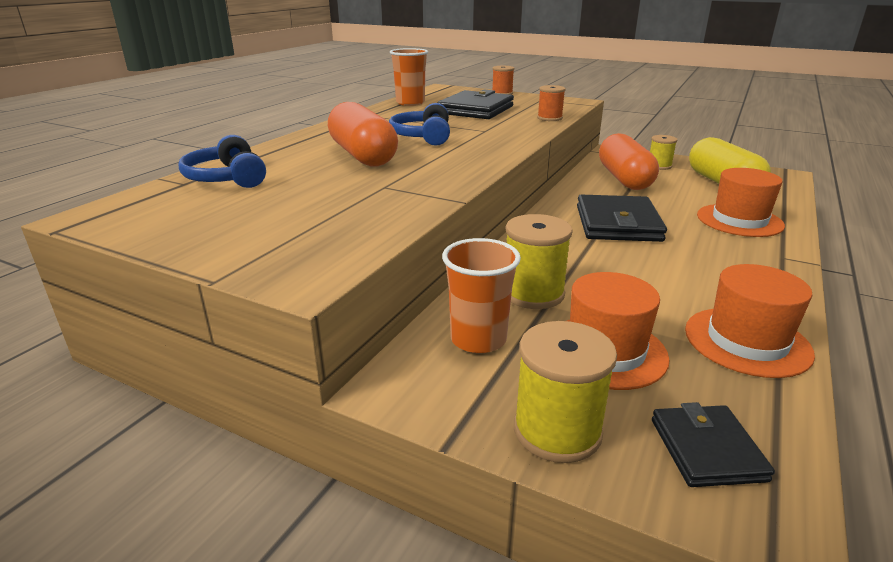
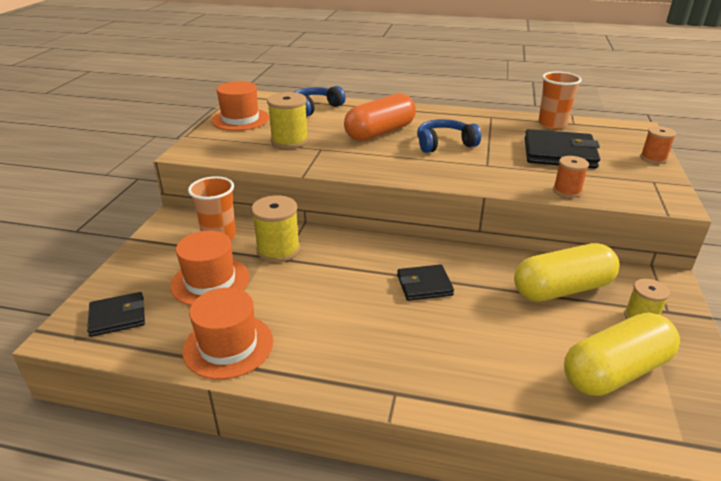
camera: 75 degrees right, 5 degrees up
(557, 430) = (138, 267): yellow spool -> yellow spool (289, 141)
(618, 224) = (424, 285): black wallet -> black wallet, size x0.60
(624, 179) = (562, 289): orange capsule -> yellow capsule
(739, 220) = (484, 371): orange hat -> orange hat (240, 119)

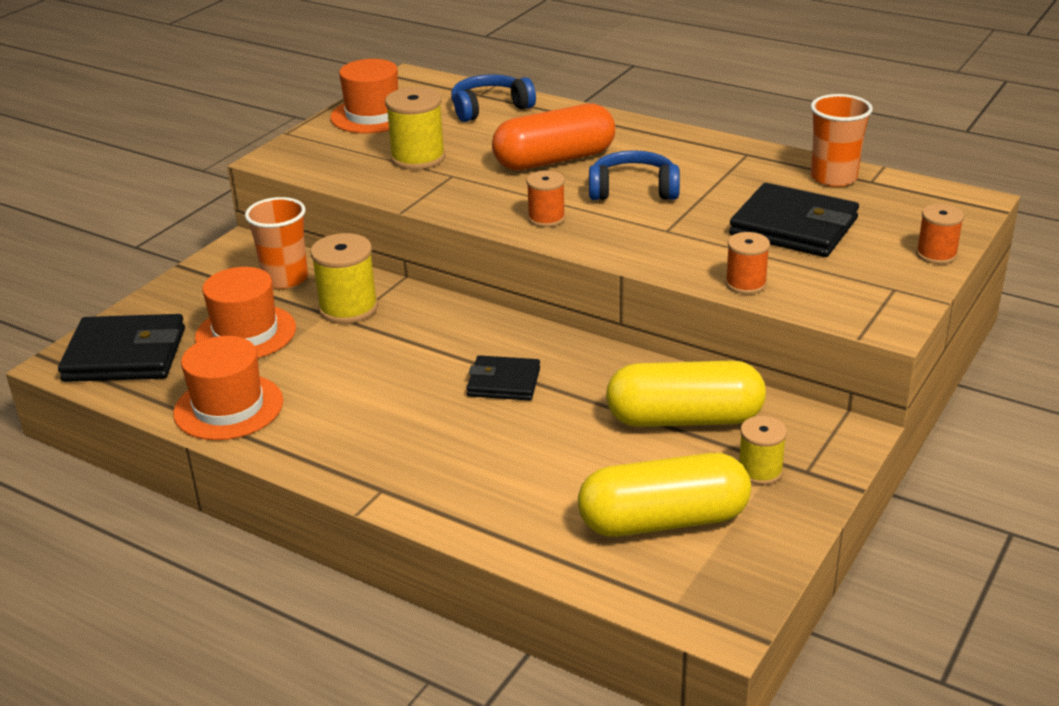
camera: 20 degrees right, 0 degrees up
(117, 317) = (125, 355): black wallet -> black wallet, size x1.67
(405, 167) = (546, 218): none -> orange spool

